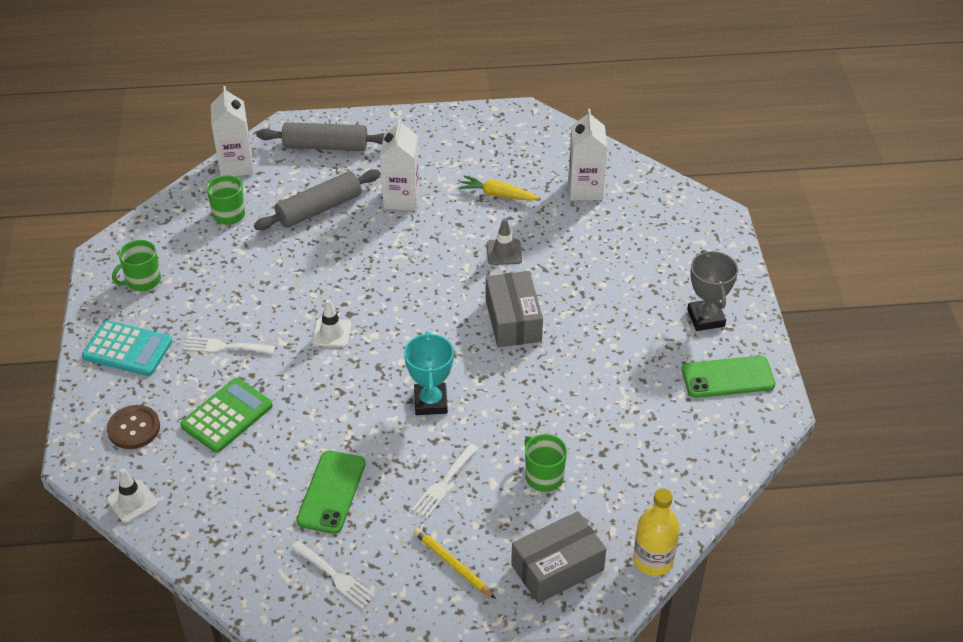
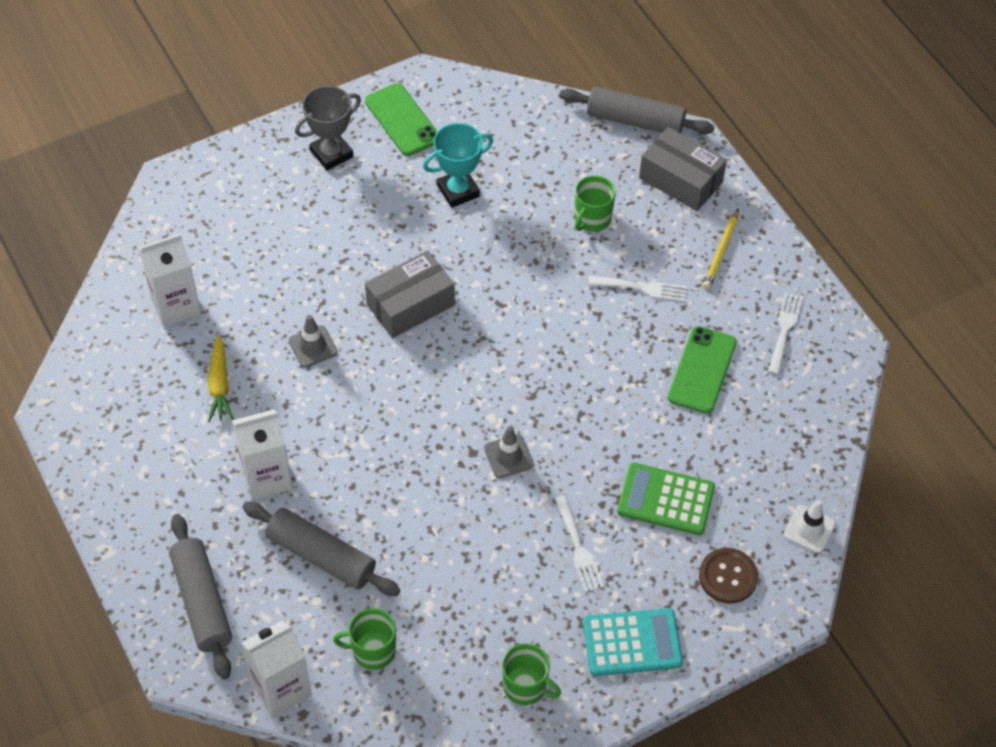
camera: 115 degrees left, 10 degrees up
(127, 349) = (632, 643): turquoise calculator -> turquoise calculator turned 90 degrees clockwise
(331, 333) = (508, 456): white traffic cone -> grey traffic cone
(331, 492) = (702, 370): green phone -> green phone turned 60 degrees counterclockwise
(430, 402) = (553, 334): turquoise trophy -> turquoise trophy (458, 191)
(653, 560) = (635, 121): yellow bottle -> grey rolling pin

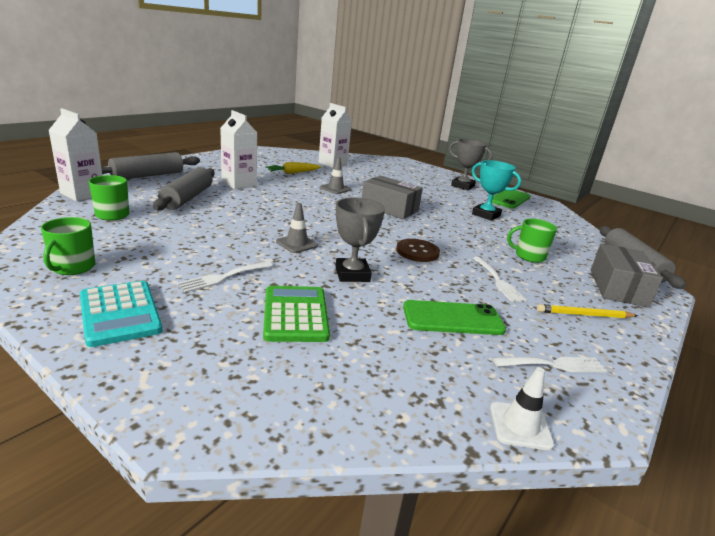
camera: 65 degrees right, 30 degrees down
(597, 424) = (352, 274): none -> grey trophy
(728, 576) = (215, 365): brown button -> brown button (417, 252)
(809, 529) = (309, 425): white traffic cone -> white traffic cone (520, 426)

